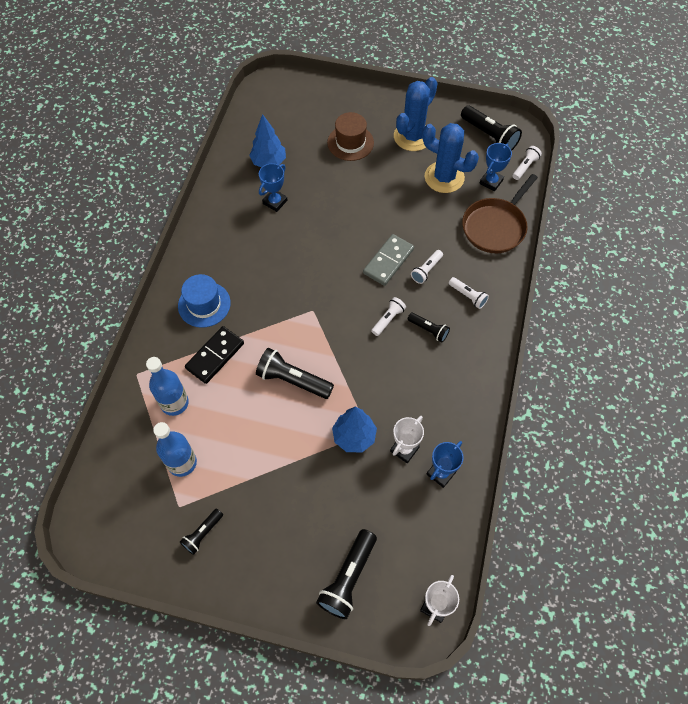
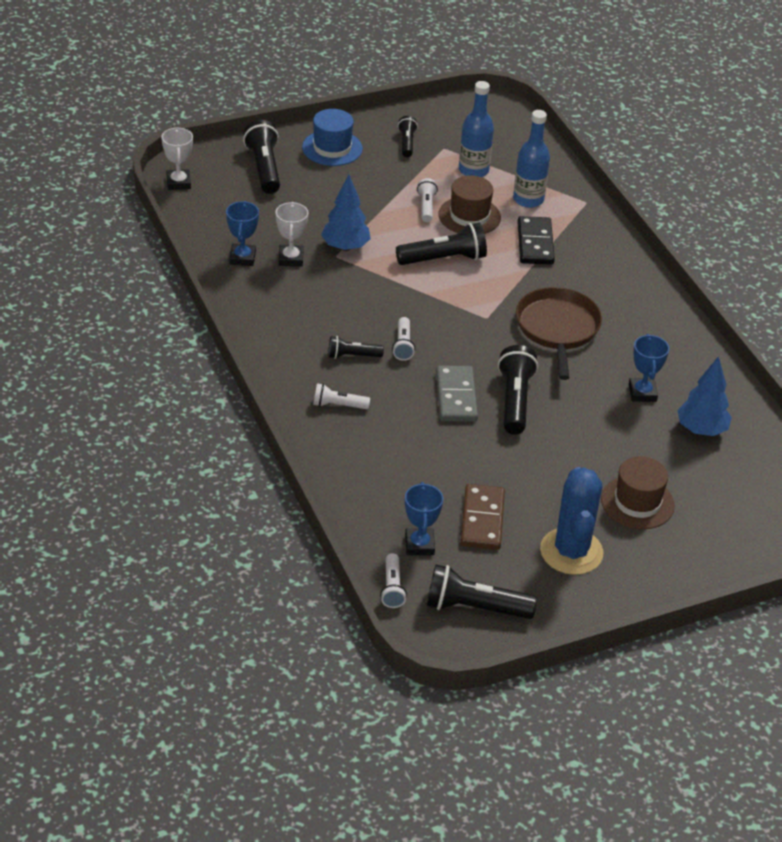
camera: 140 degrees right, 20 degrees down
(204, 304) = (595, 274): blue hat -> blue hat (332, 148)
(234, 412) = (469, 216): none -> brown hat
(355, 239) = (514, 400): none -> black flashlight
(426, 270) = (406, 408): white flashlight -> white flashlight (426, 207)
(444, 177) = (482, 520): blue cactus -> brown domino
(495, 227) = (368, 493): brown pan -> brown pan (557, 329)

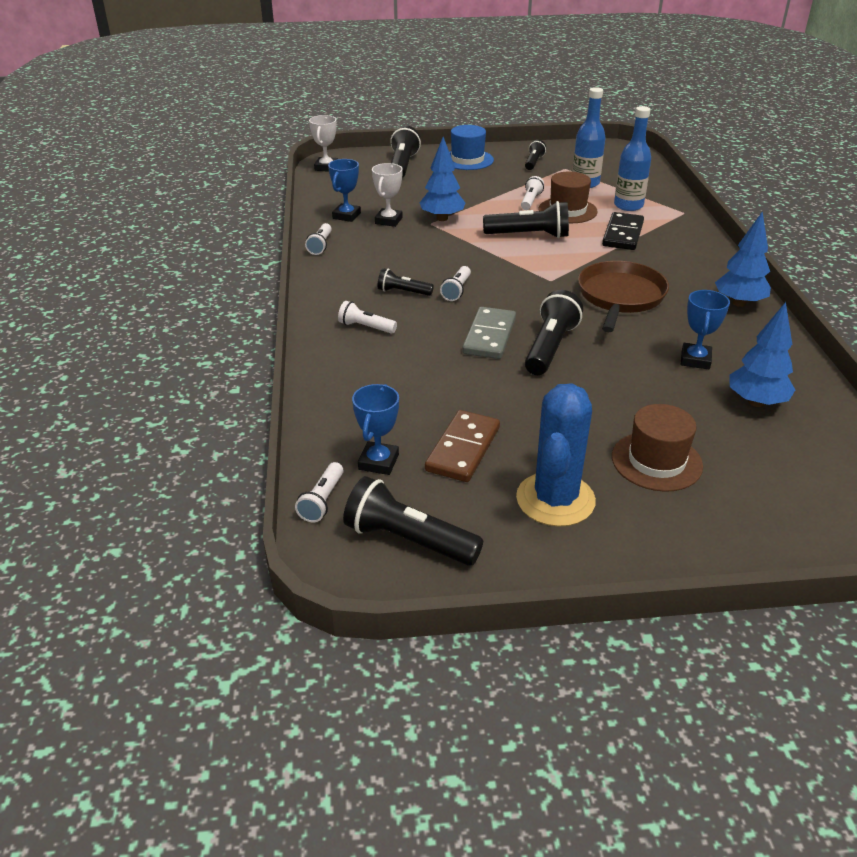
camera: 20 degrees right, 5 degrees down
(238, 306) = (320, 245): none -> white flashlight
(664, 319) = (739, 303): none -> blue tree

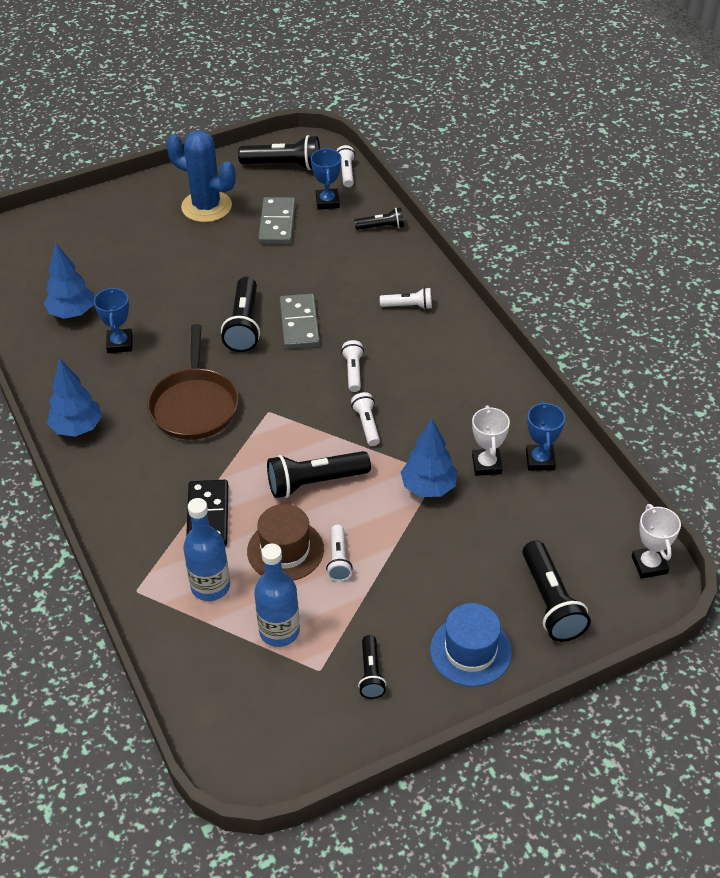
camera: 160 degrees right, 10 degrees up
(320, 245) = (527, 400): white flashlight -> white flashlight (366, 424)
(403, 292) = (402, 355): black flashlight -> black flashlight (381, 227)
(463, 449) = (277, 223): brown domino -> grey domino
(555, 499) = (206, 207): blue cactus -> blue cactus turned 60 degrees counterclockwise
(656, 461) = (145, 247): brown hat -> none

